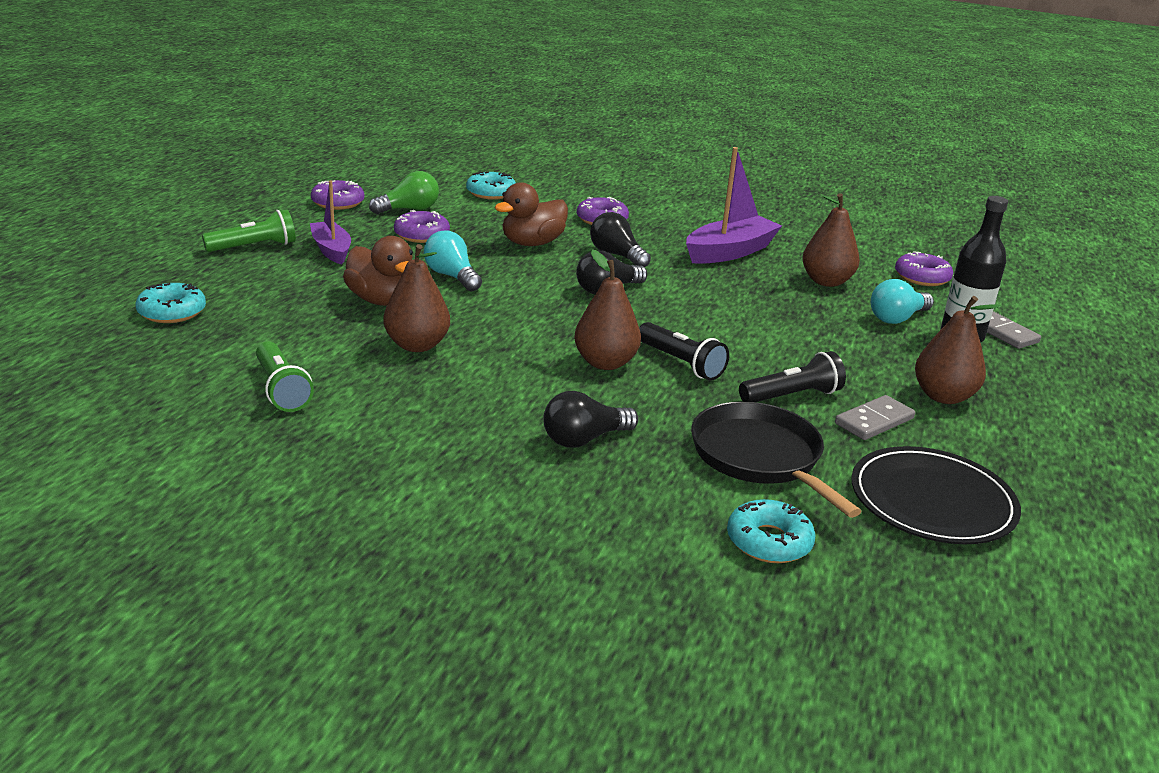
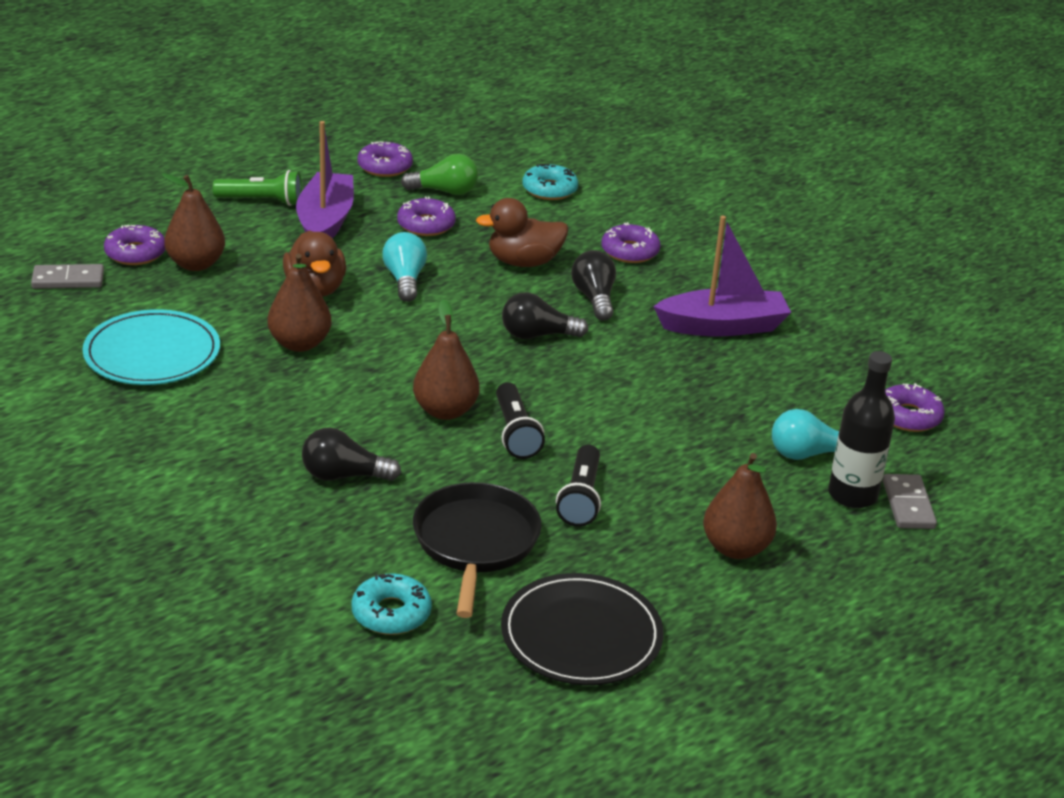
camera: 30 degrees right, 5 degrees up
(172, 312) = (135, 253): turquoise donut -> purple donut
(281, 389) = (152, 353): green flashlight -> turquoise plate
(331, 250) = (325, 222): purple boat -> purple boat, size x1.53
(792, 396) = (581, 498): black flashlight -> black flashlight turned 90 degrees clockwise
(826, 281) = (786, 390): brown pear -> brown pear (196, 264)
(874, 421) = (629, 547): grey domino -> grey domino (68, 280)

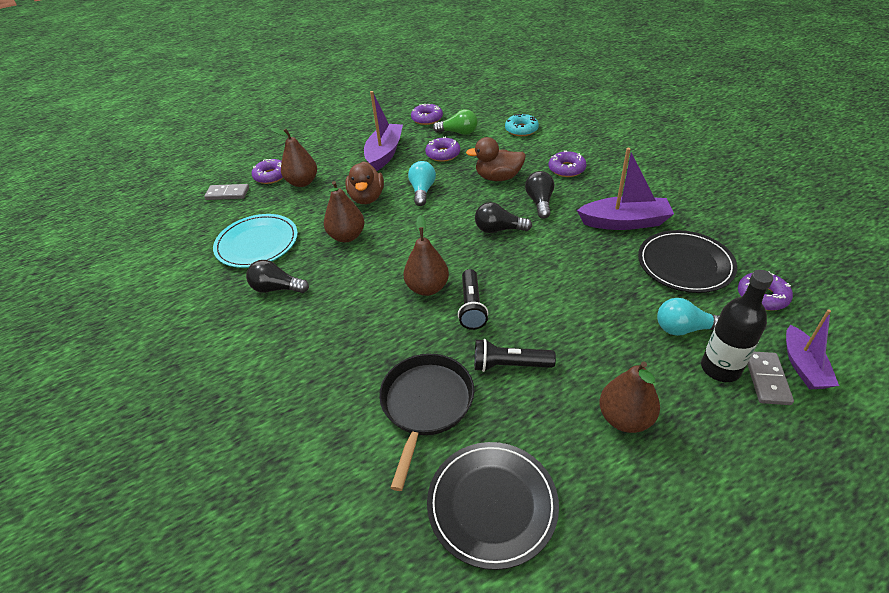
camera: 15 degrees right, 10 degrees up
(261, 201) = (352, 142): green flashlight -> none
(344, 475) = (348, 340): black light bulb -> black light bulb (277, 288)
(391, 613) = (350, 472): turquoise donut -> none
(581, 498) = (510, 365): black flashlight -> black flashlight turned 75 degrees clockwise
(808, 379) = (685, 264): none -> black plate
(952, 490) = (803, 366): none -> purple boat

